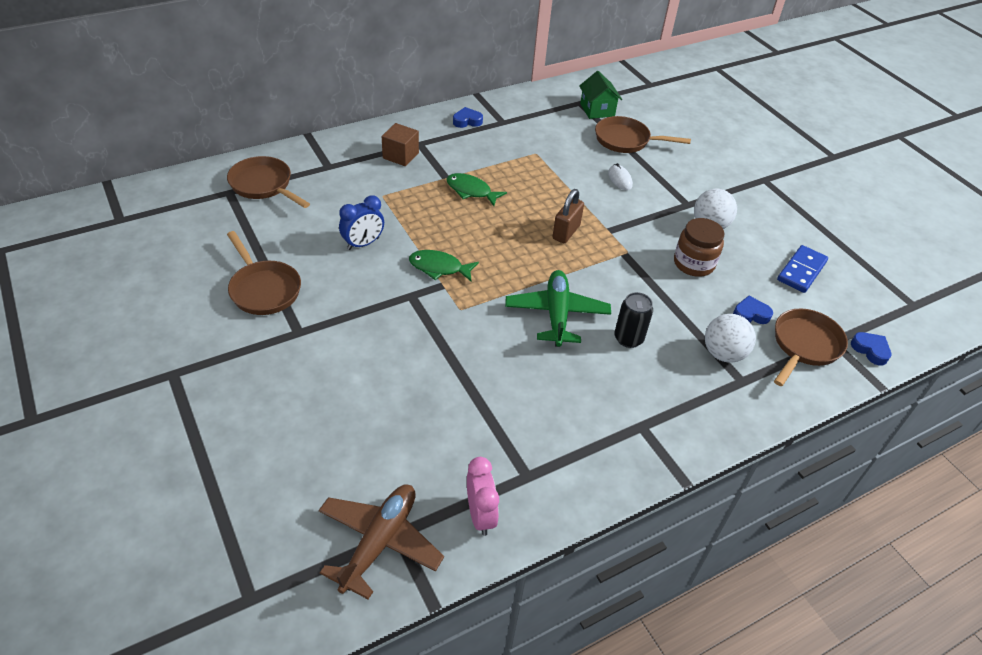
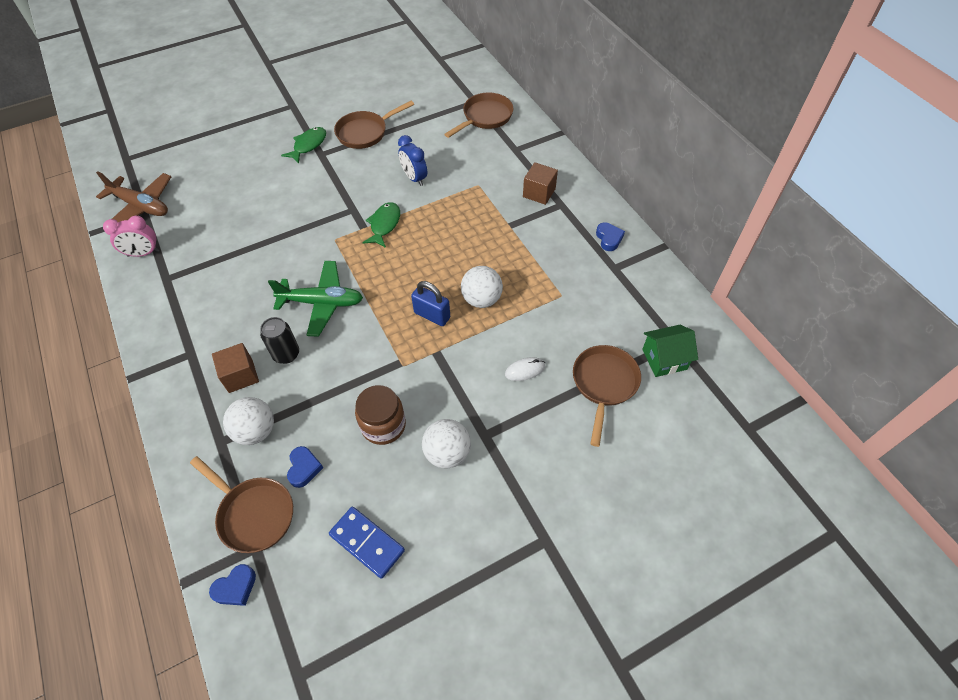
camera: 95 degrees right, 10 degrees up
(471, 191) = (490, 243): green fish -> green fish (308, 145)
(544, 200) = (481, 299): none -> white ball
(566, 232) = (432, 315): brown padlock -> blue padlock
(662, 374) = (240, 375): none -> brown cube

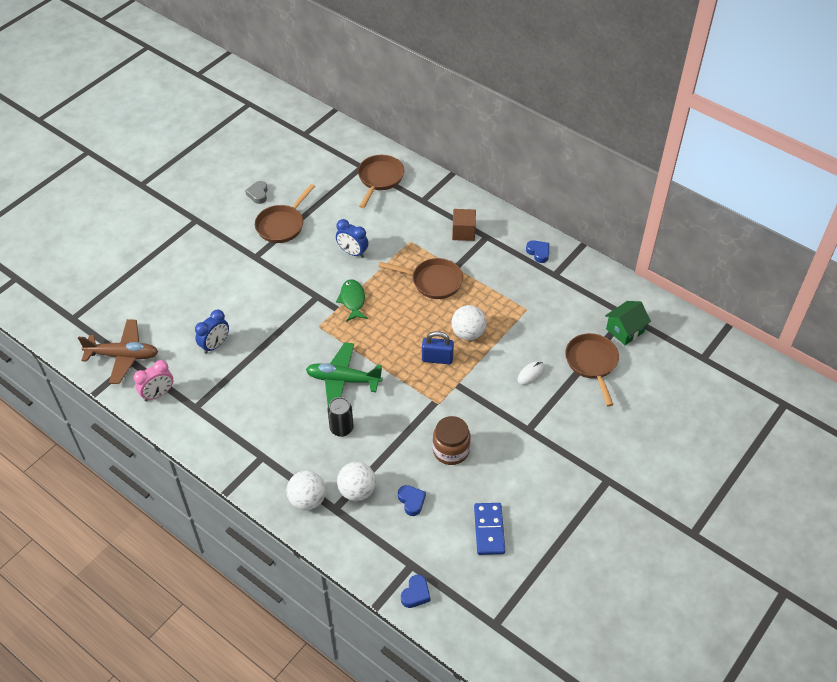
camera: 25 degrees left, 5 degrees down
(227, 224) = (215, 345): none -> blue clock
(240, 375) = (316, 457): brown cube -> none
(254, 514) = (395, 544): brown pan -> brown pan (433, 281)
(308, 145) = (238, 252): green fish -> none
(322, 303) = (343, 380): green plane -> green plane turned 150 degrees counterclockwise
(362, 99) = (258, 194): none -> grey heart
(367, 543) = (489, 530): blue domino -> blue domino turned 75 degrees clockwise
(447, 453) = (509, 451): white ball -> white ball (307, 500)

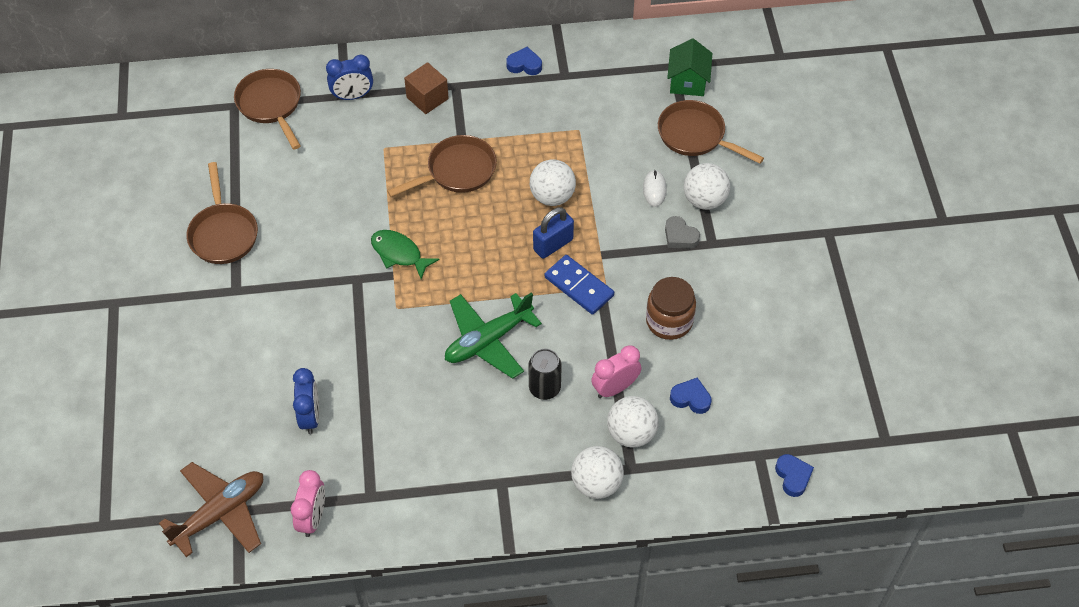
camera: 45 degrees left, 5 degrees up
(258, 194) = (152, 220): grey heart -> grey heart (680, 236)
(352, 252) = (338, 204): blue clock -> blue clock (352, 96)
(378, 460) = (615, 388): none -> pink clock
(489, 530) = (785, 363): blue domino -> blue domino (579, 286)
(553, 402) = (704, 200): none -> white ball

